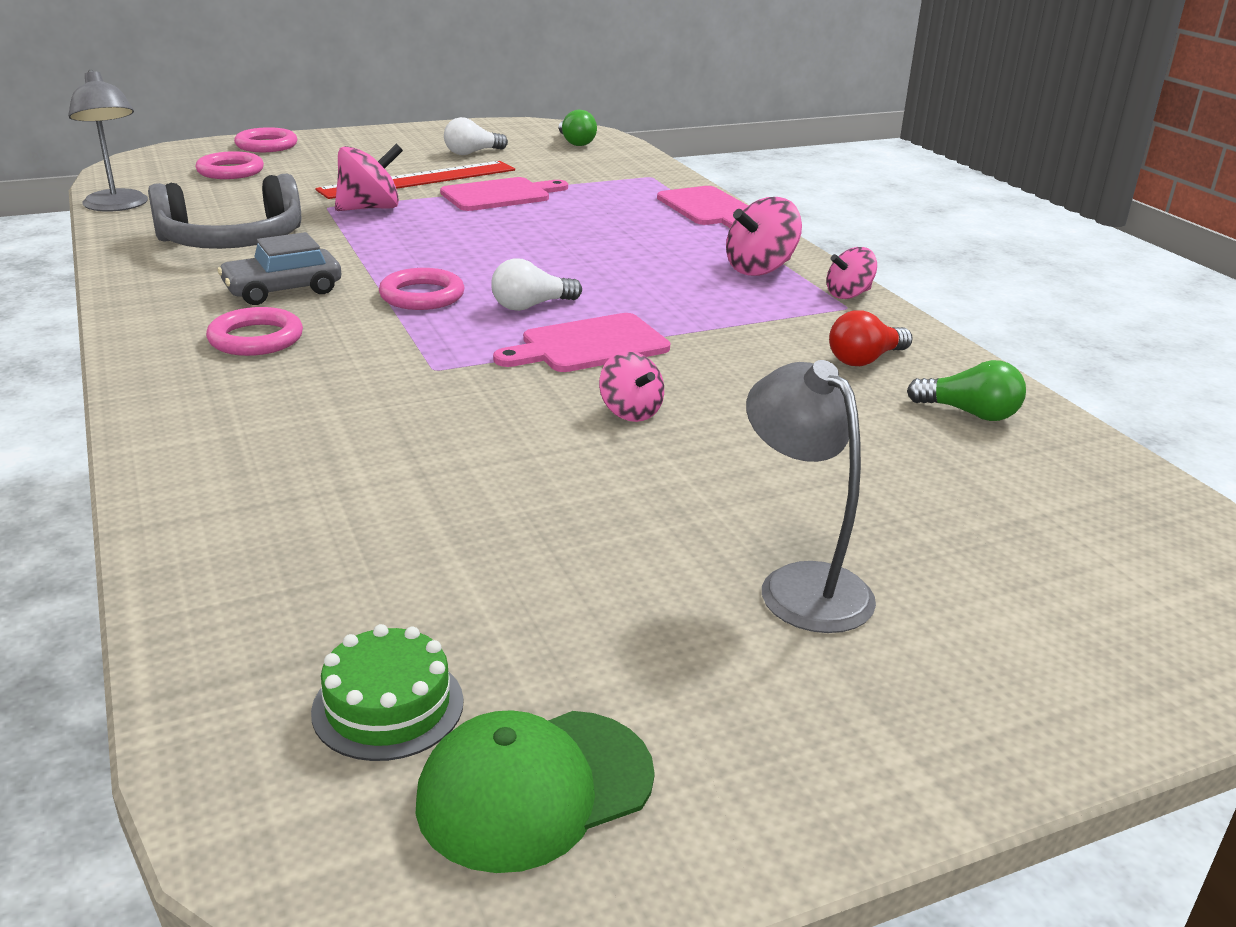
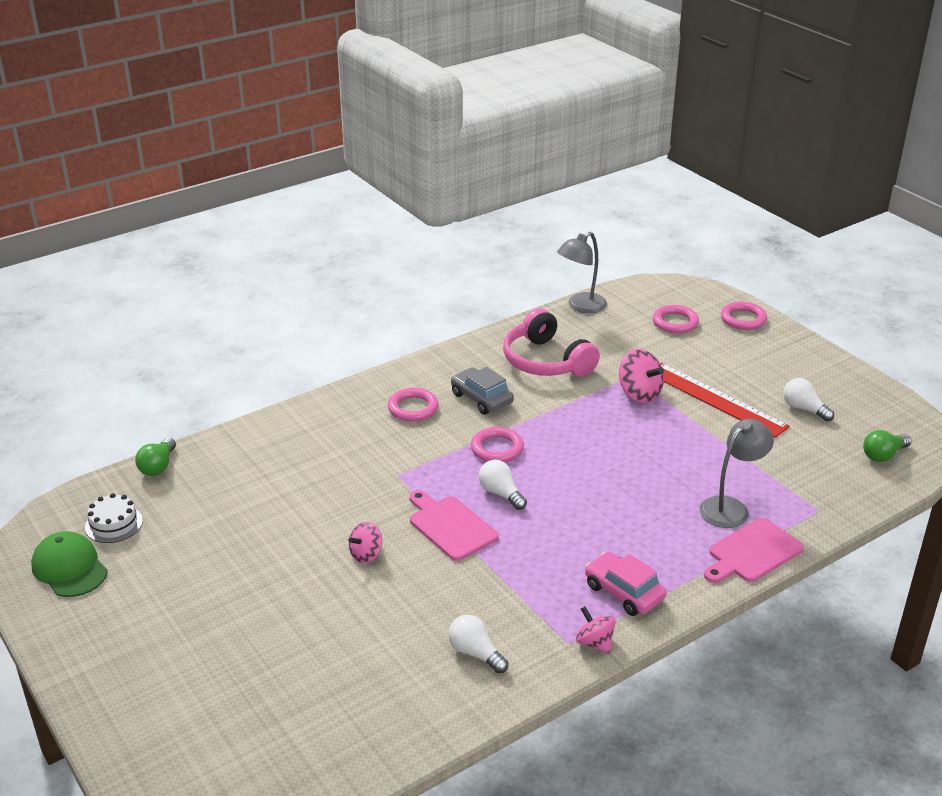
camera: 80 degrees right, 5 degrees up
(232, 242) = (546, 361): grey headphones -> pink headphones
(388, 706) = (114, 524): green cake -> white cake
(500, 195) = (708, 442): pink cutting board -> none
(760, 269) = (624, 592): pink spinning top -> pink car
(801, 584) = (203, 632): grey lamp -> grey lamp (730, 507)
(865, 360) = (475, 653): red light bulb -> white light bulb
(969, 413) = (408, 705): green light bulb -> green light bulb (158, 466)

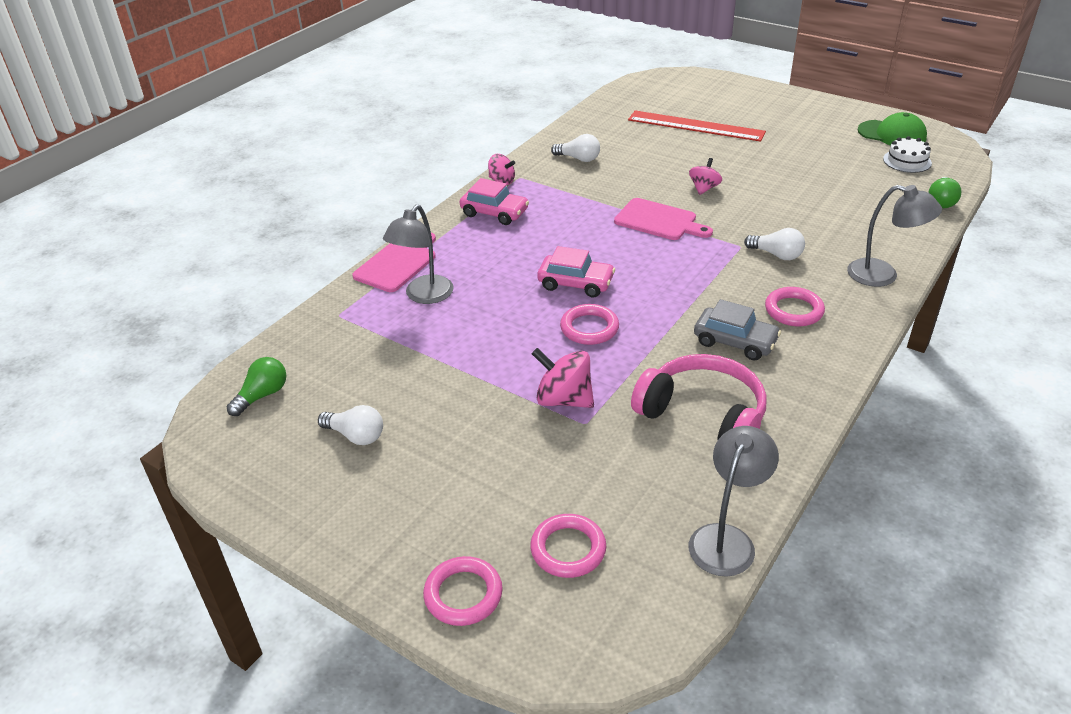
camera: 160 degrees right, 5 degrees up
(158, 466) = (941, 201): green light bulb -> green light bulb turned 150 degrees counterclockwise
(309, 415) = (883, 275): none -> grey lamp
(497, 448) = (673, 292): pink ring -> pink ring (589, 328)
(501, 493) = (638, 254): white light bulb -> white light bulb (776, 255)
(579, 480) = (575, 283): none -> pink car
(715, 399) = (468, 418): red ruler -> red ruler (695, 126)

